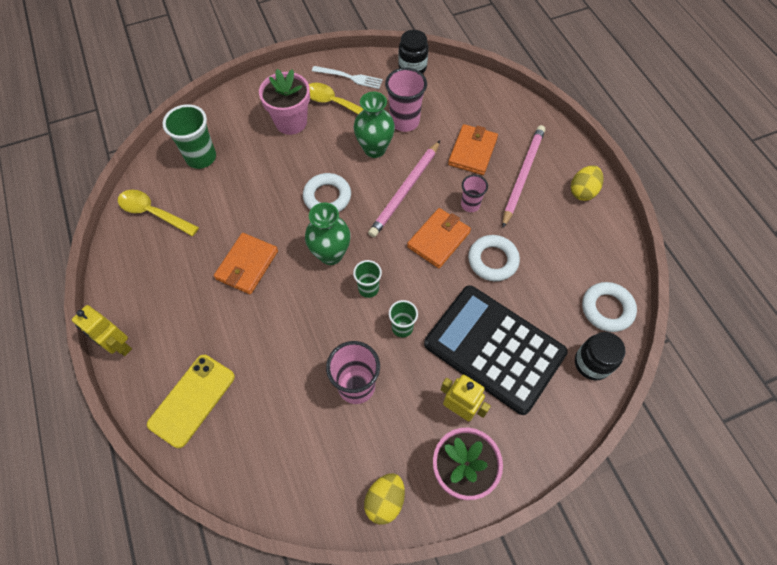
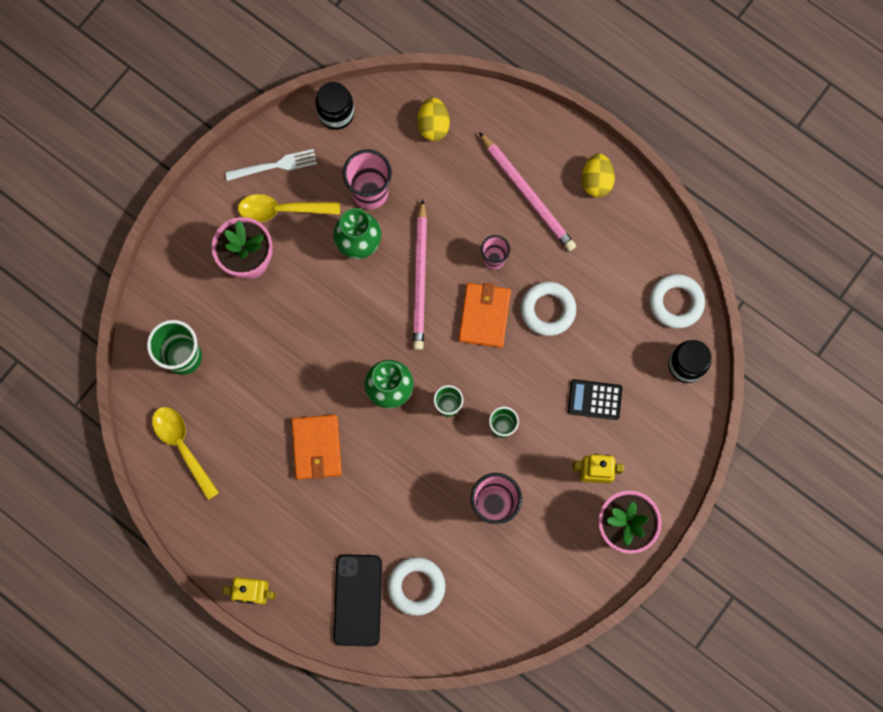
camera: 30 degrees left, 15 degrees up
(153, 213) = (182, 446): yellow spoon -> yellow spoon turned 60 degrees clockwise
(192, 400) = (357, 600): yellow phone -> black phone
(327, 197) = (346, 329): white ring -> white ring (416, 586)
(385, 500) = (574, 585): yellow egg -> yellow egg (433, 125)
(472, 151) = (462, 192): orange wallet -> none
(494, 348) = (594, 399): black calculator -> black calculator, size x0.42
(522, 175) = (528, 194): pink pencil -> pink pencil turned 150 degrees clockwise

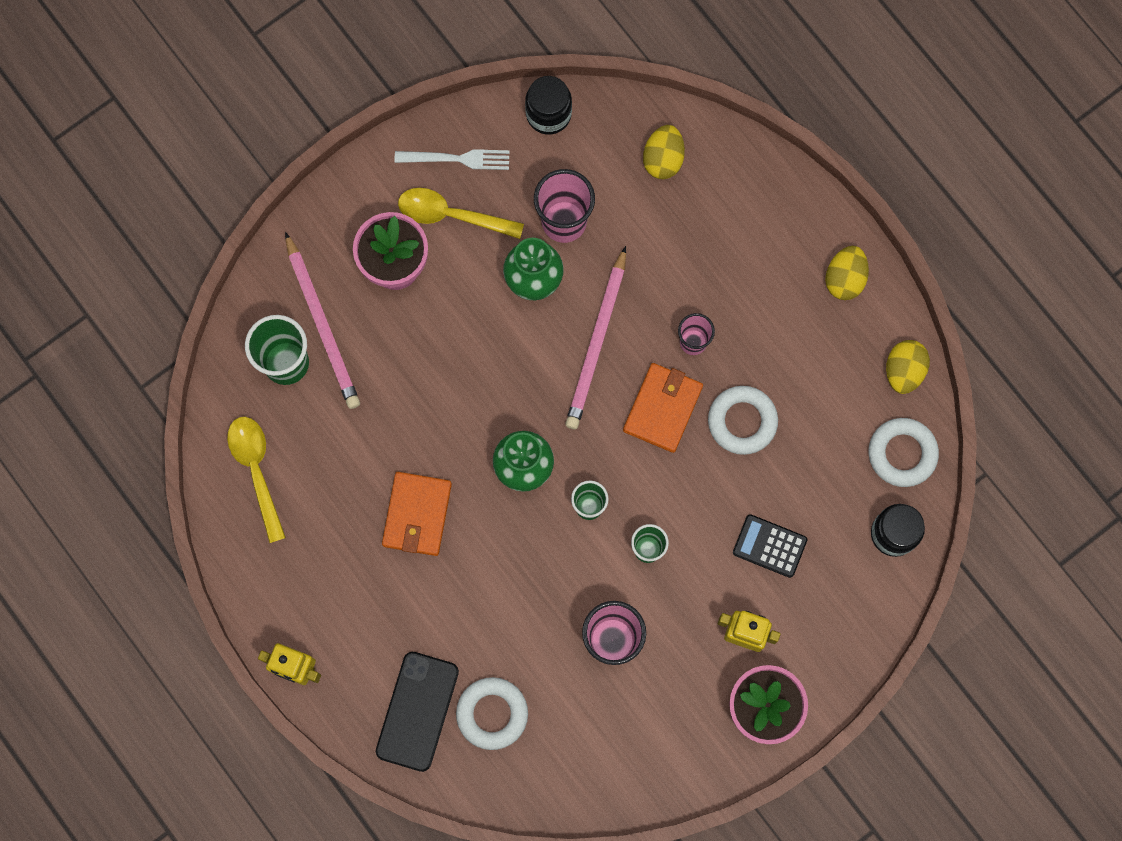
camera: 15 degrees right, 0 degrees up
(528, 194) = (756, 273): pink pencil -> pink pencil (323, 324)
(660, 239) = (903, 371): none -> yellow egg

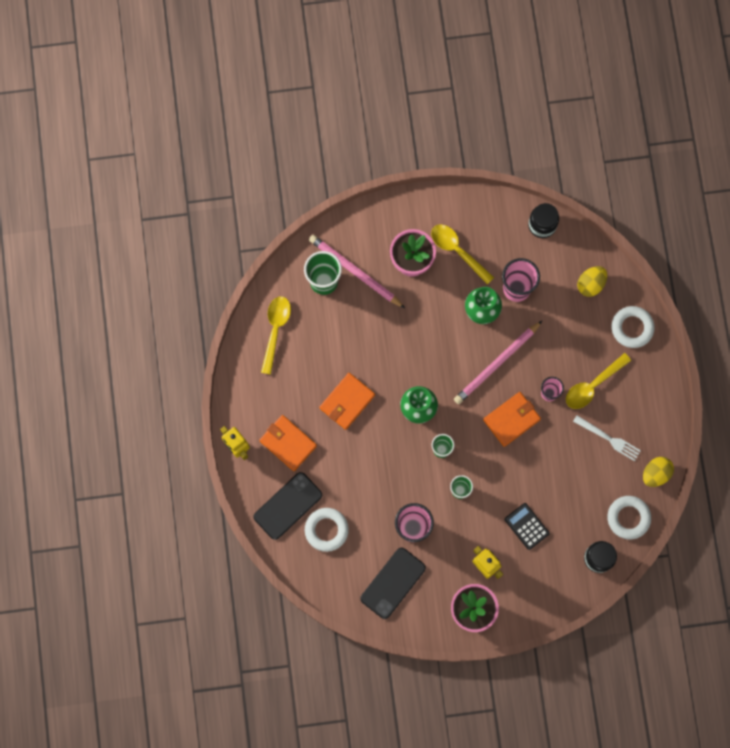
camera: 30 degrees right, 0 degrees up
(323, 324) = (355, 271): pink pencil -> pink pencil turned 120 degrees clockwise
(366, 621) = (288, 443): none -> orange wallet
(458, 159) = (479, 222): white fork -> white fork (609, 439)
(629, 735) = (393, 583): none -> black phone
(742, 421) = (551, 451): white ring -> white ring (632, 328)
(747, 297) = (593, 385): none -> yellow spoon
(844, 278) = (652, 405): yellow egg -> none

